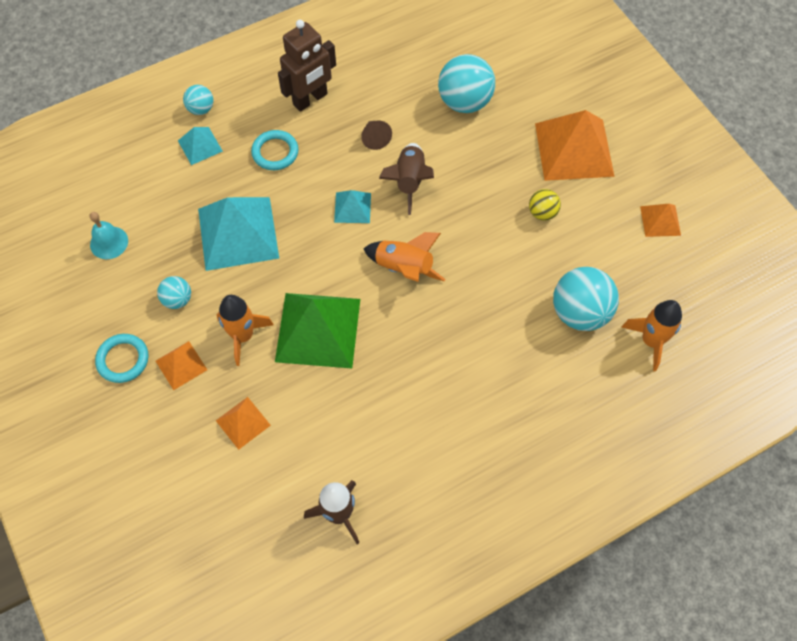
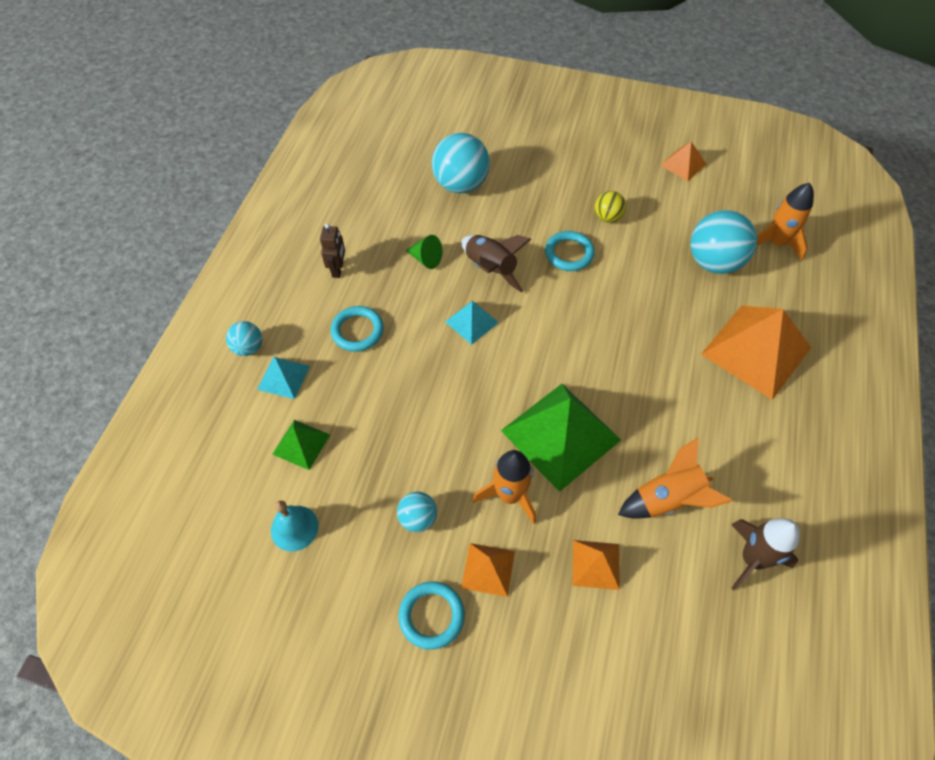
camera: 45 degrees left, 5 degrees down
(165, 196) = (301, 444): none -> green pyramid
(238, 233) = (404, 418): turquoise pyramid -> none
(310, 99) = (338, 269): brown robot -> brown robot, size x0.55
(375, 138) = (426, 259): brown cone -> green cone
(404, 268) = (564, 333): orange rocket -> orange rocket (668, 499)
(478, 216) = (569, 253): none -> turquoise ring
(574, 149) = (574, 161): orange pyramid -> orange pyramid (756, 350)

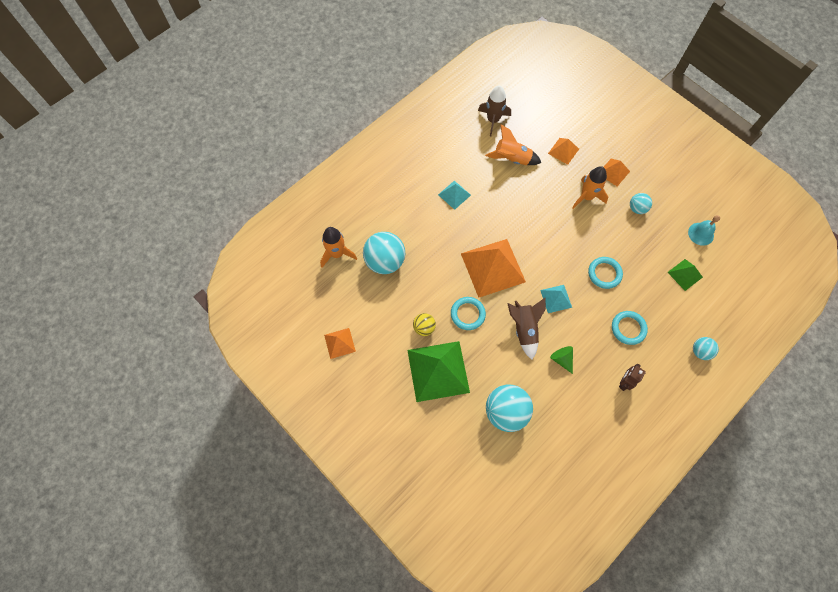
camera: 150 degrees left, 10 degrees up
(283, 377) = (683, 320): turquoise pyramid -> turquoise pyramid (454, 194)
(431, 616) = (648, 167): turquoise ring -> turquoise ring (604, 273)
(560, 435) = (544, 211): green pyramid -> green pyramid (438, 371)
(756, 350) = (409, 200): orange pyramid -> orange pyramid (492, 267)

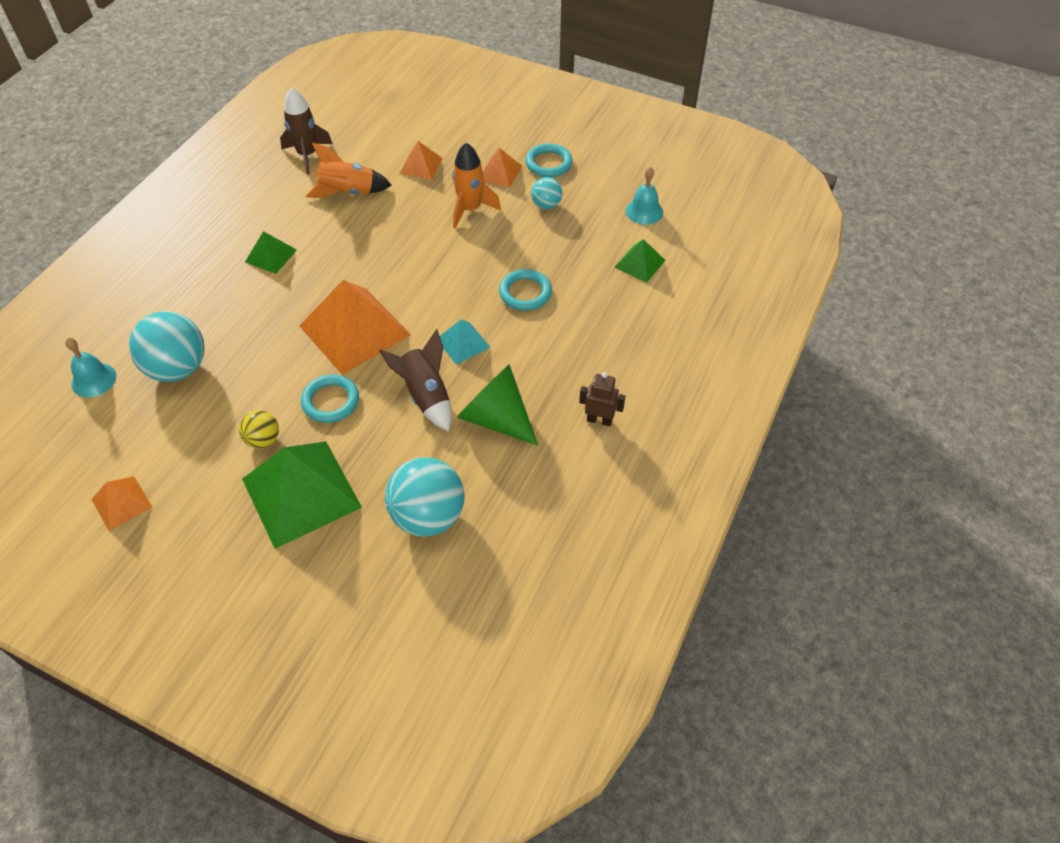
camera: 20 degrees left, 15 degrees down
(337, 254) = (94, 380): orange rocket -> turquoise bell
(454, 194) = (271, 255): turquoise pyramid -> green pyramid
(562, 359) = (496, 418): green cone -> green cone, size x1.88
(624, 382) = (599, 420): brown robot -> brown robot turned 90 degrees clockwise
(628, 328) = (582, 350): turquoise ring -> turquoise ring (548, 163)
(700, 351) = (695, 349): turquoise ball -> none

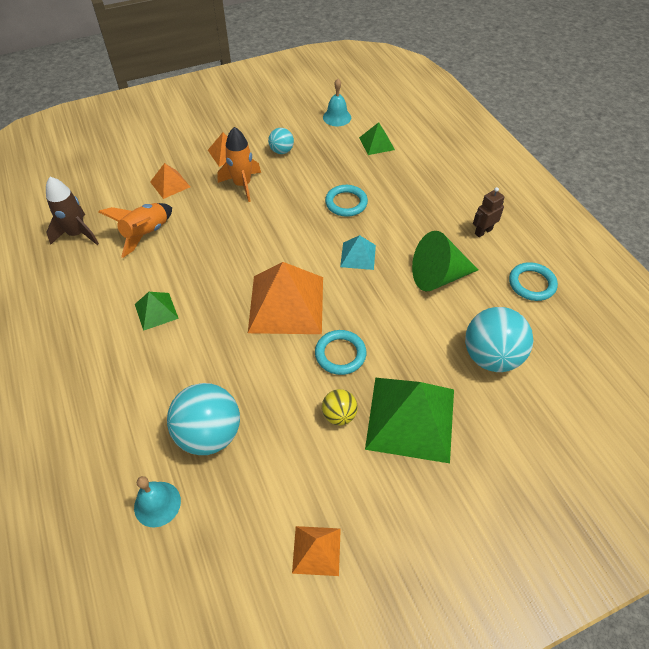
camera: 50 degrees left, 0 degrees up
(426, 395) = (386, 299): brown rocket -> none
(548, 163) = (246, 129): turquoise ring -> turquoise ring (531, 284)

